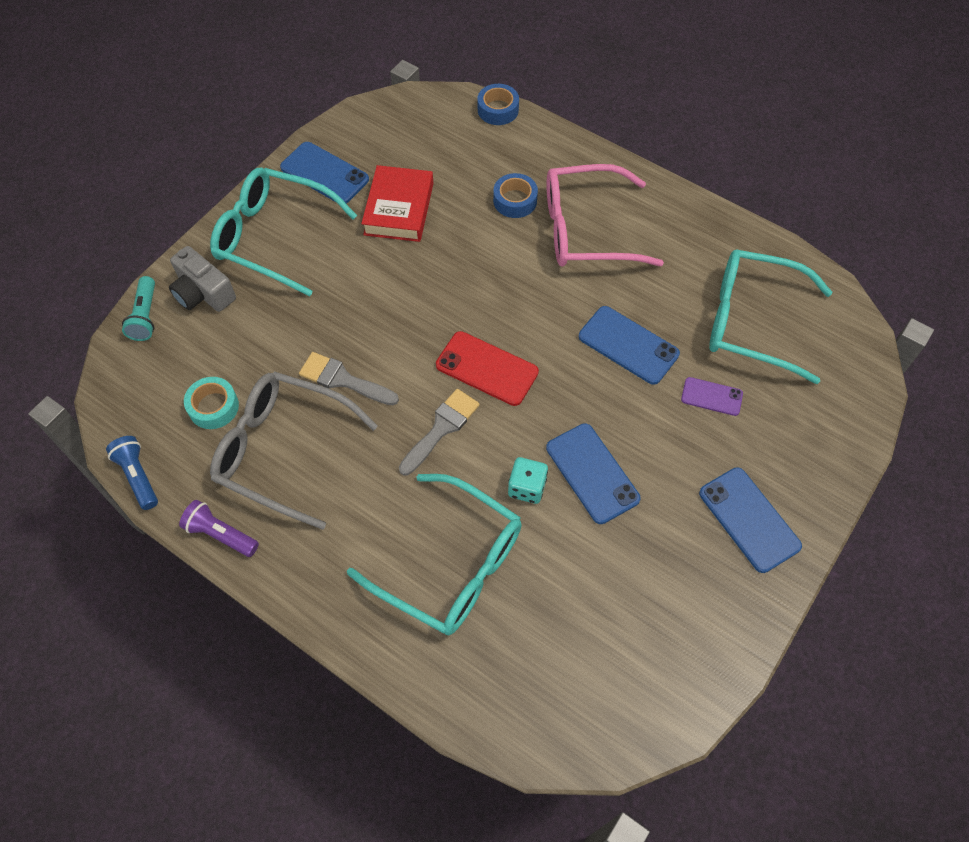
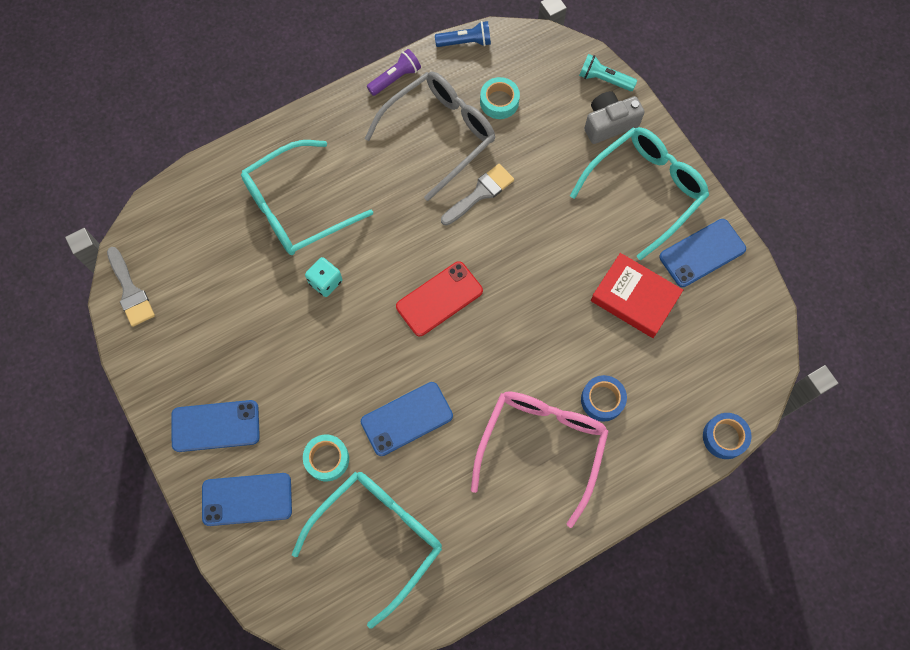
camera: 115 degrees right, 10 degrees up
(441, 428) = (404, 244): grey brush -> grey brush (130, 291)
(592, 473) = (312, 332): blue phone -> blue phone (247, 499)
(711, 397) = (327, 459): purple phone -> turquoise tape

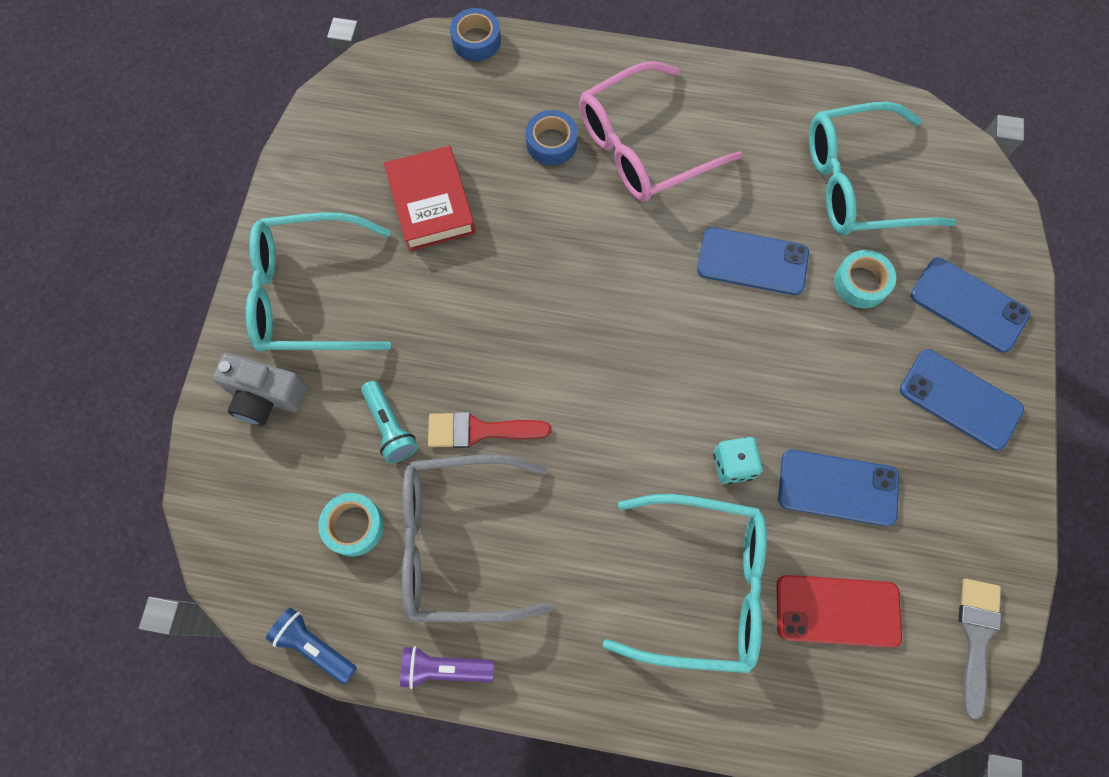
camera: 140 degrees left, 0 degrees up
(439, 299) = (624, 350): red phone -> red phone (837, 610)
(480, 193) = (479, 430): grey brush -> red brush
(604, 79) = (213, 453): turquoise flashlight -> turquoise flashlight (390, 427)
(702, 253) = (324, 194): blue phone -> blue phone (837, 488)

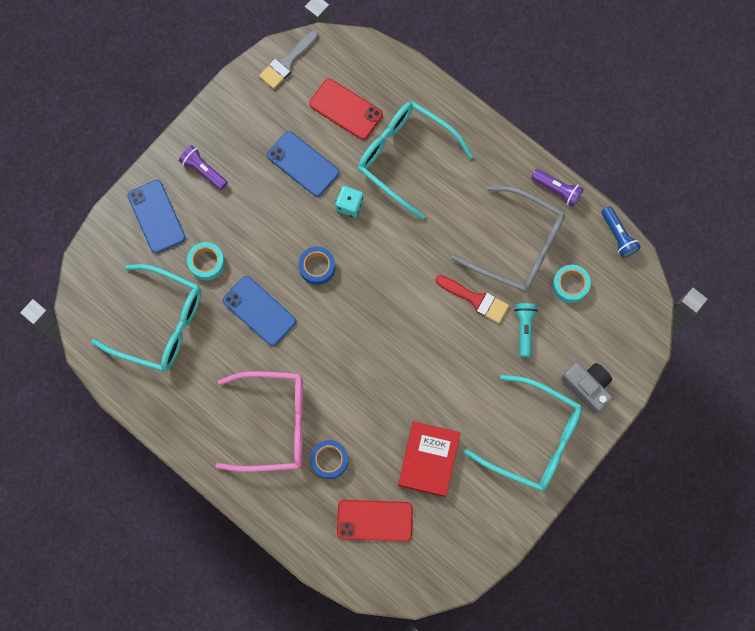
camera: 150 degrees left, 5 degrees up
(458, 109) = (374, 520): none -> red phone
(476, 41) = (333, 570): blue tape -> blue tape (317, 267)
(960, 399) = (203, 171): blue phone -> purple flashlight

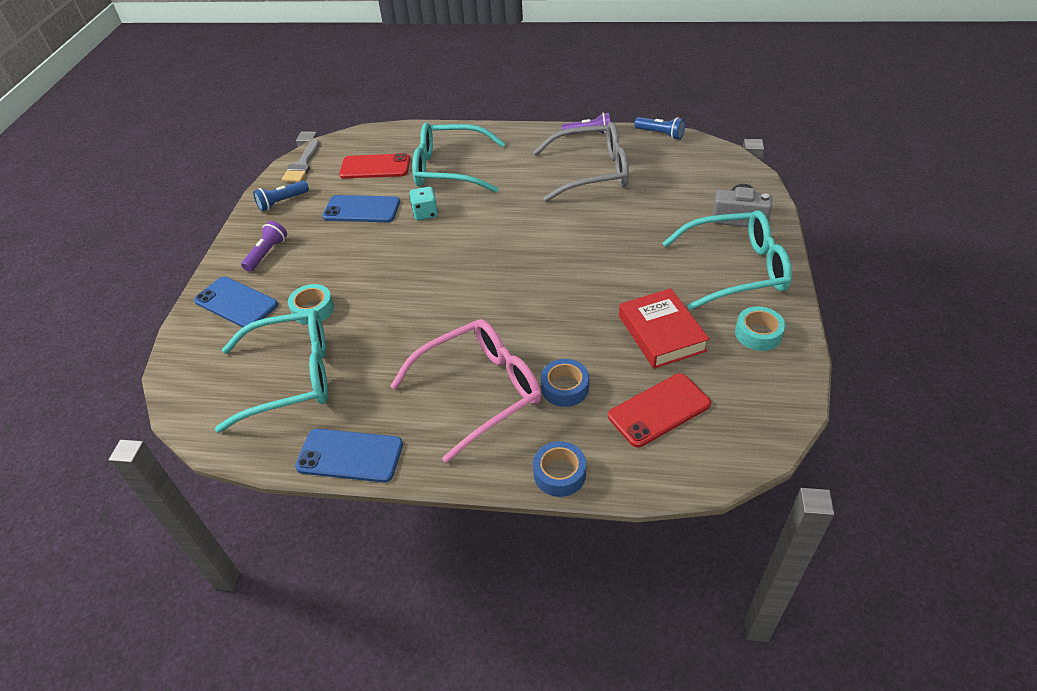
camera: 30 degrees left, 30 degrees down
(203, 171) = (267, 253): purple flashlight -> purple flashlight turned 105 degrees clockwise
(245, 108) = (282, 202): none -> blue flashlight
(259, 311) = (394, 316): blue phone -> blue phone (350, 455)
(317, 267) = (428, 261): blue tape -> blue tape (559, 473)
(476, 299) = (590, 214): red brush -> none
(524, 329) = (649, 211): turquoise flashlight -> none
(570, 285) = (656, 172): turquoise tape -> turquoise tape (758, 334)

